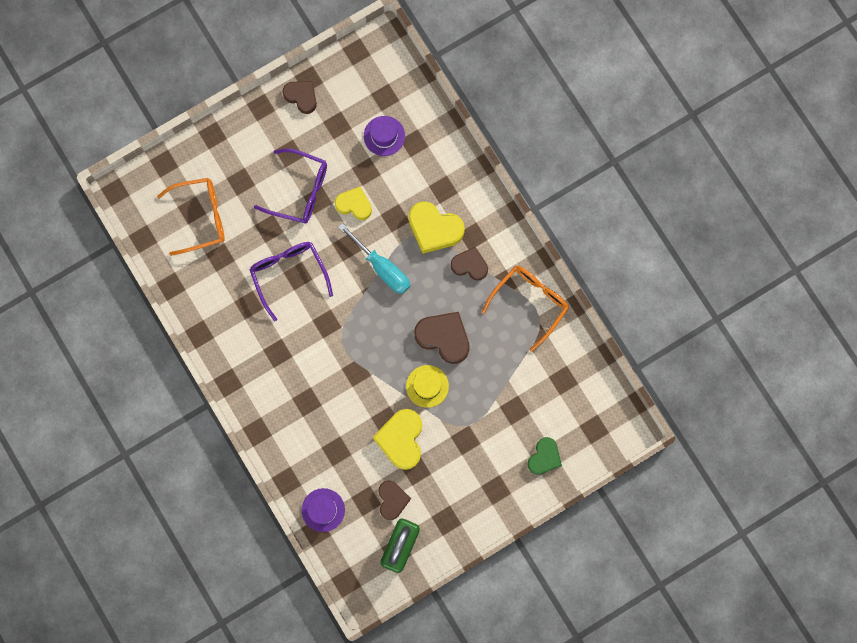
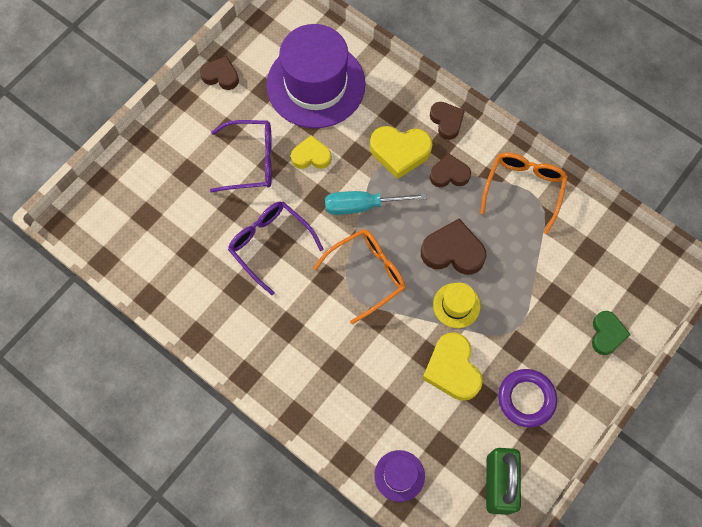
camera: 20 degrees left, 10 degrees down
(200, 217) = (158, 219): orange glasses -> orange glasses (367, 274)
(382, 267) = (362, 205): turquoise screwdriver -> turquoise screwdriver turned 150 degrees clockwise
(384, 136) = (316, 84): purple hat -> purple hat, size x2.29
(392, 500) = (469, 437): brown heart -> brown heart (446, 121)
(452, 486) = (526, 399): none -> purple ring

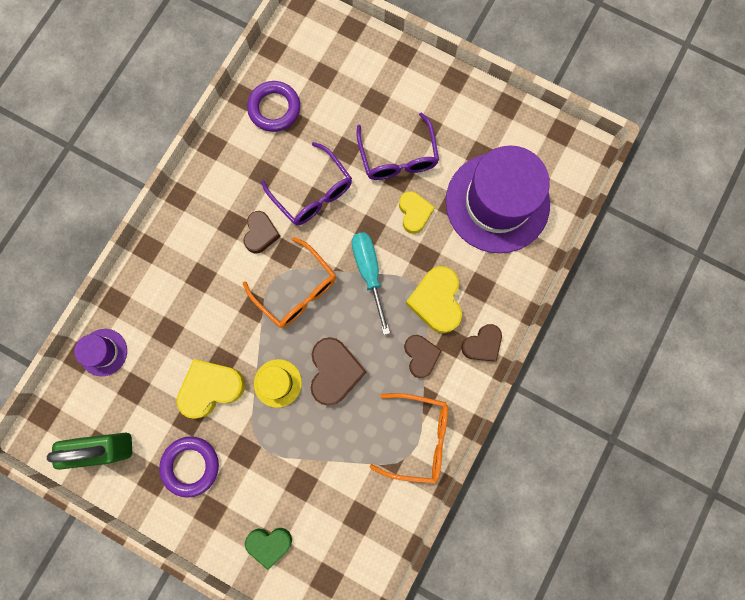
camera: 80 degrees right, 10 degrees up
(171, 268) = (274, 109): none -> purple ring
(221, 76) = (487, 108): brown heart -> brown heart (261, 233)
(270, 244) = (312, 192): purple glasses -> purple glasses turned 105 degrees clockwise

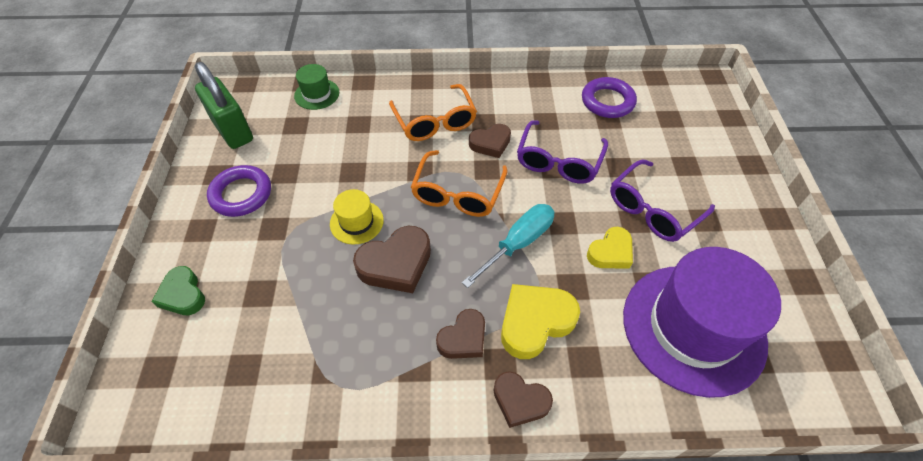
camera: 60 degrees right, 25 degrees down
(103, 352) = (317, 94): purple hat -> green hat
(211, 388) = (324, 175): yellow heart -> none
(418, 437) = (366, 385): orange glasses -> orange glasses (435, 121)

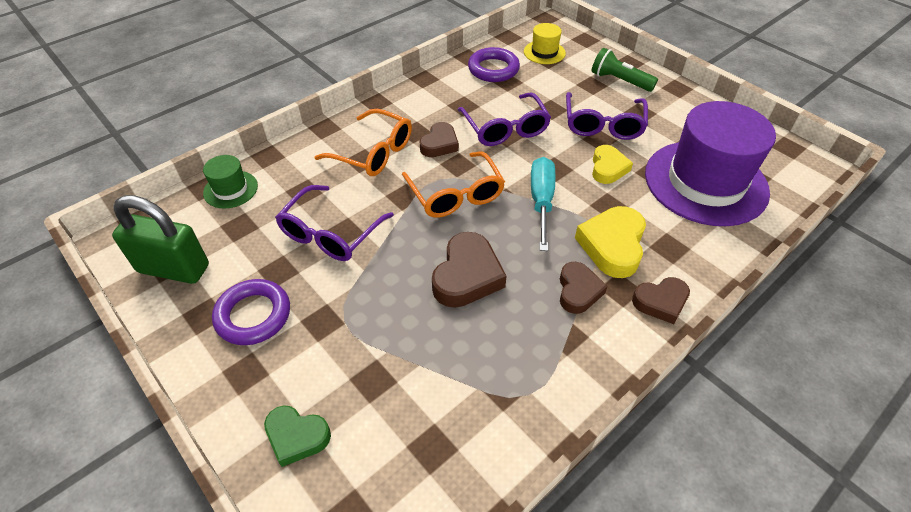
camera: 40 degrees left, 5 degrees down
(342, 167) = (330, 233): none -> purple glasses
(356, 222) = (396, 267): yellow hat -> yellow hat (544, 52)
(719, 177) = (619, 81): none -> green flashlight

